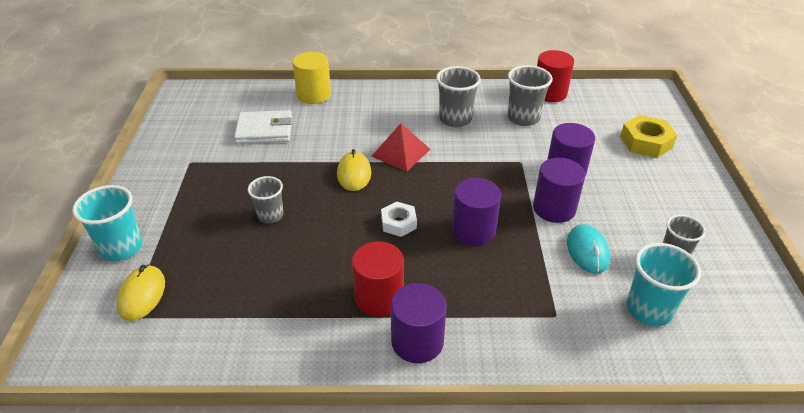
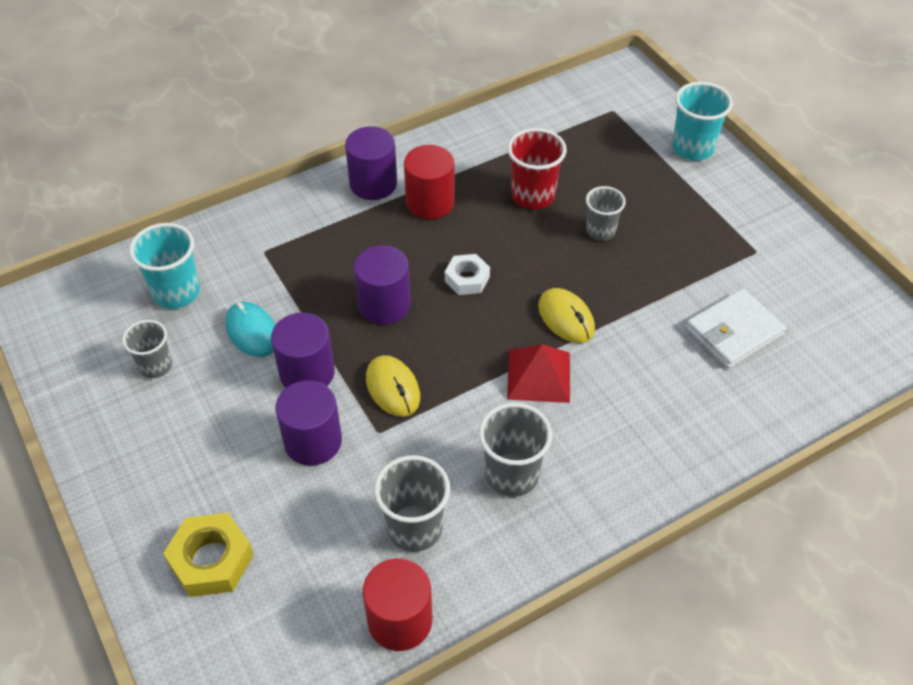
camera: 150 degrees right, 10 degrees up
(142, 295) = (624, 126): yellow mouse -> yellow mouse (393, 388)
(289, 264) = (533, 196): none -> red cup
(314, 95) = (747, 427): yellow cylinder -> none

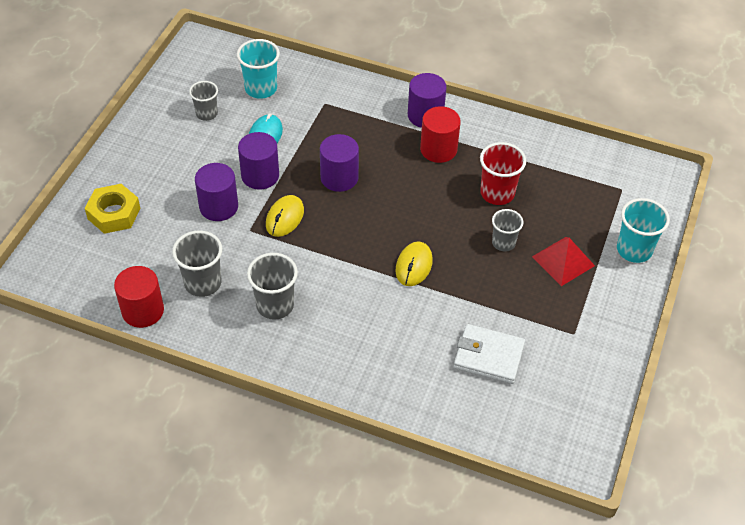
camera: 50 degrees right, 0 degrees up
(467, 279) = (396, 202): white nut -> none
(538, 375) = (357, 277): red pyramid -> red pyramid (563, 261)

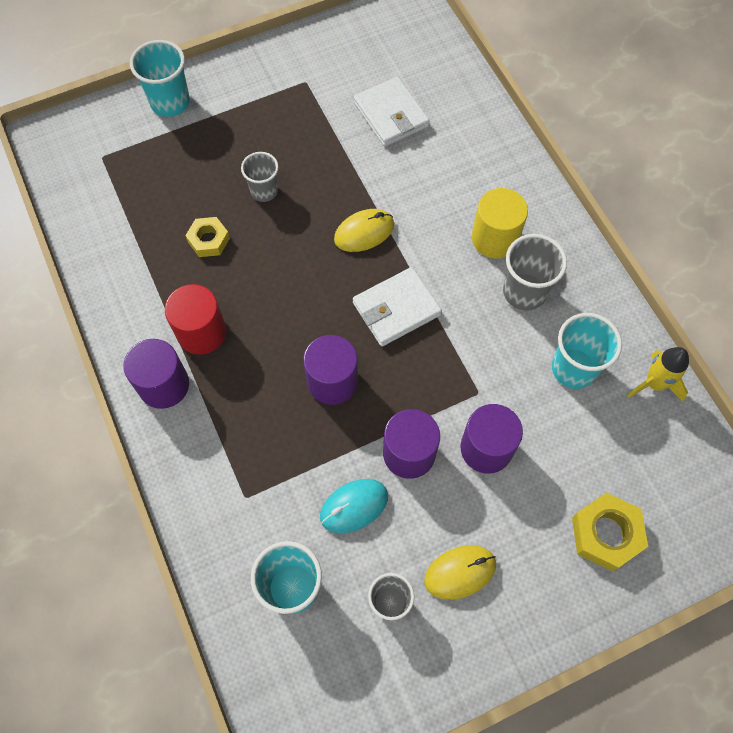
camera: 135 degrees left, 15 degrees up
(143, 311) = (654, 384): red cylinder -> yellow rocket
(203, 283) = (573, 368): grey cup -> turquoise cup
(285, 218) = (431, 378): yellow mouse -> yellow mouse (460, 572)
(327, 325) = (495, 238): none -> yellow cylinder
(344, 238) = (396, 309): none -> white wallet
(497, 193) = (209, 240): red cup -> yellow nut
(563, 261) = (237, 138): red pyramid -> none

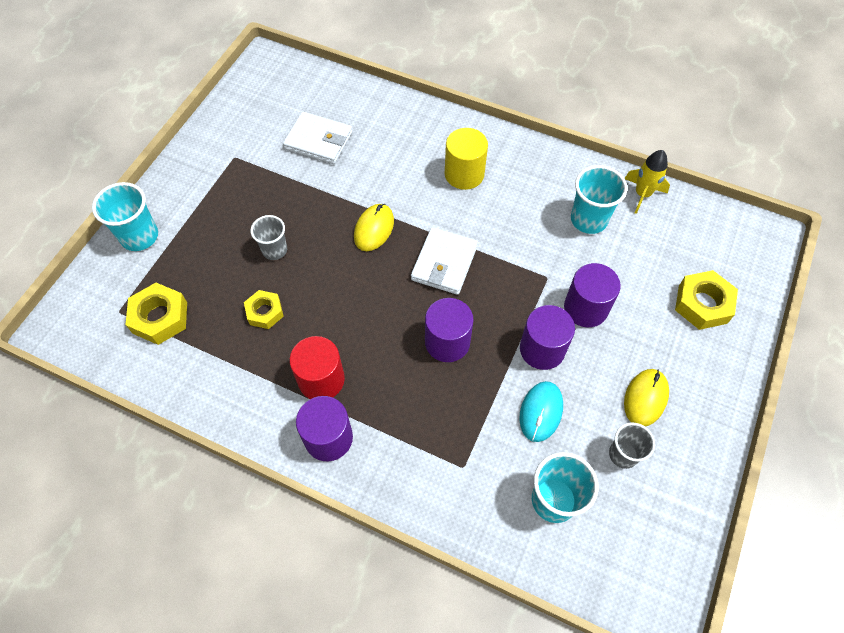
camera: 40 degrees left, 5 degrees down
(127, 185) = (160, 318): none -> yellow nut
(524, 292) = (514, 194): grey cup -> none

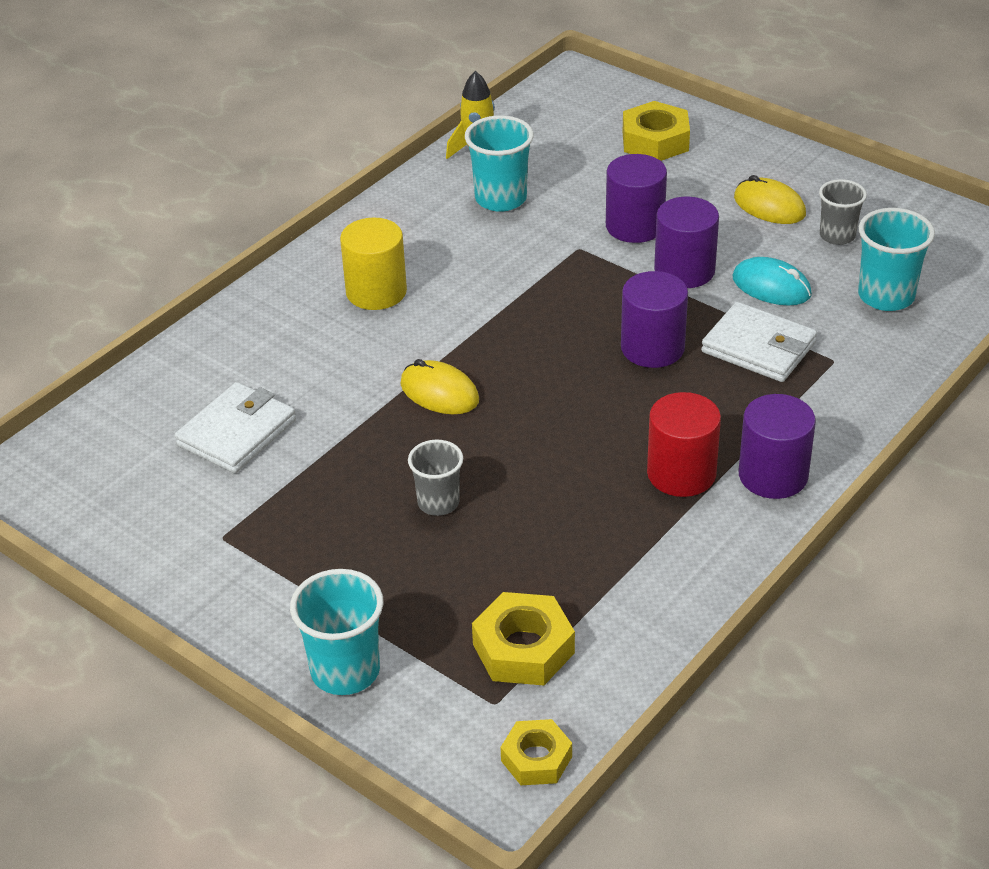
camera: 75 degrees left, 20 degrees down
(265, 312) = (550, 523): yellow nut -> yellow nut (536, 759)
(444, 263) = (525, 332): white wallet -> white wallet (758, 347)

